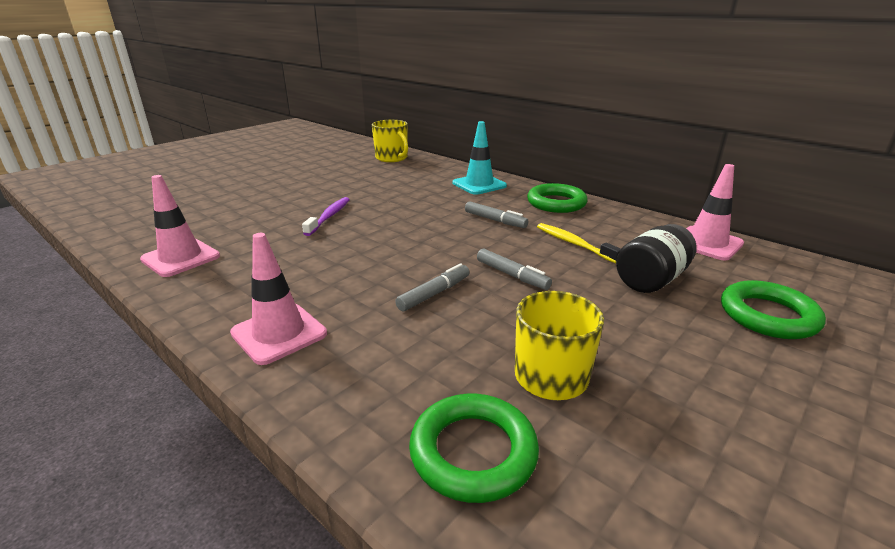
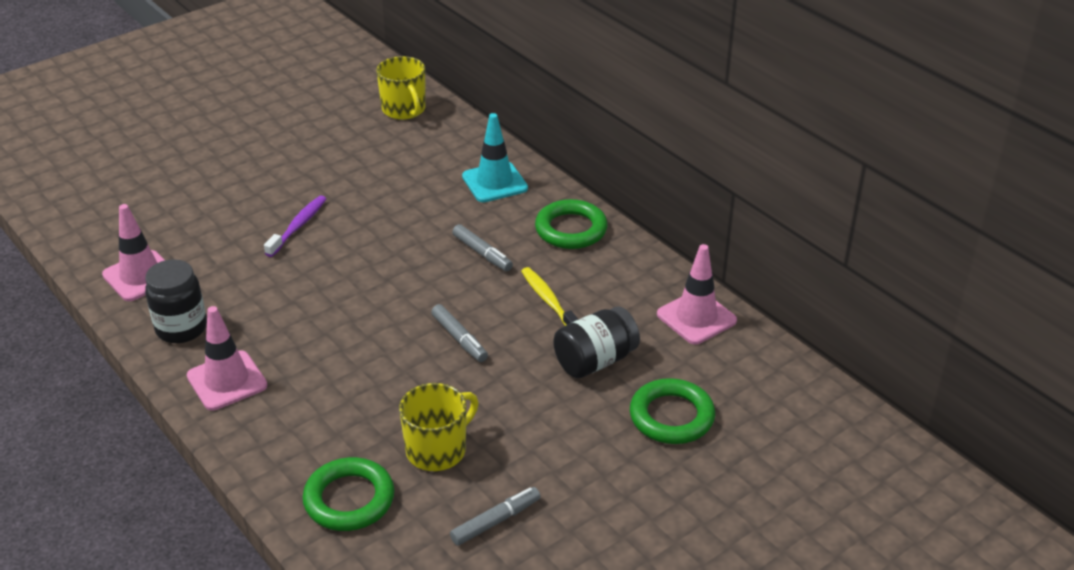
camera: 10 degrees right, 10 degrees up
(223, 293) = (181, 328): none -> black jar
(434, 293) = (374, 353): grey marker -> grey marker (495, 521)

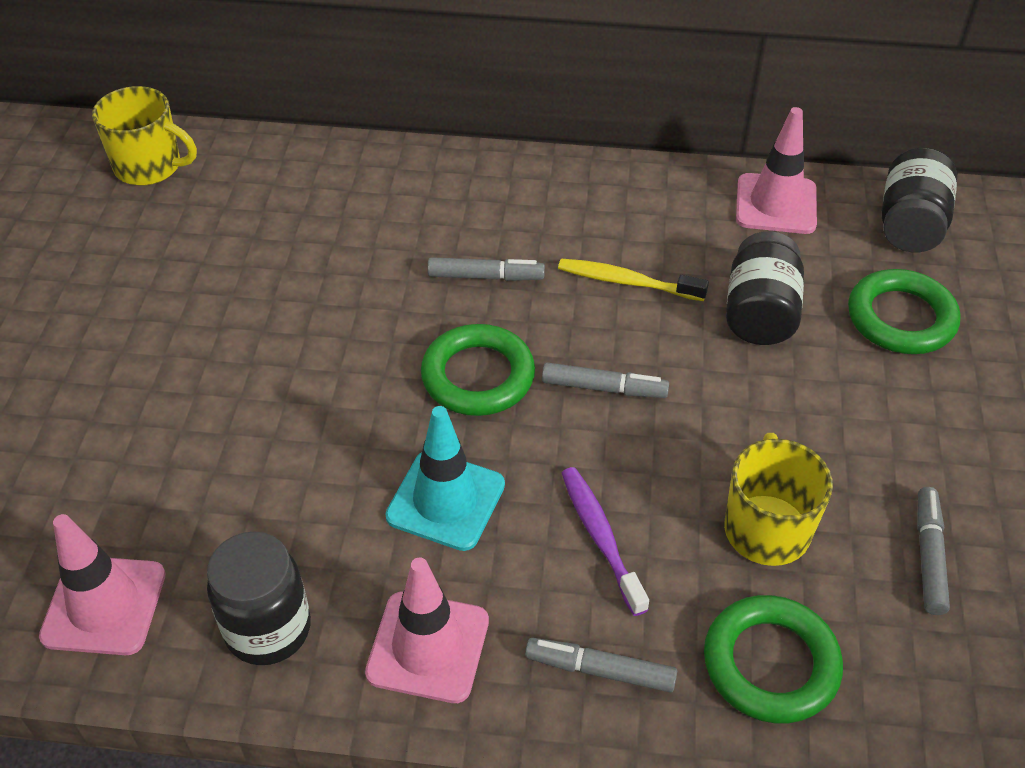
camera: 45 degrees left, 10 degrees up
(277, 443) = (600, 670): none -> grey marker
(298, 226) = (226, 389): purple toothbrush -> purple toothbrush (600, 537)
(494, 182) = (381, 189): turquoise traffic cone -> turquoise traffic cone (446, 500)
(571, 229) = (535, 191): green ring -> green ring (478, 376)
(762, 378) = (910, 224): none -> black jar

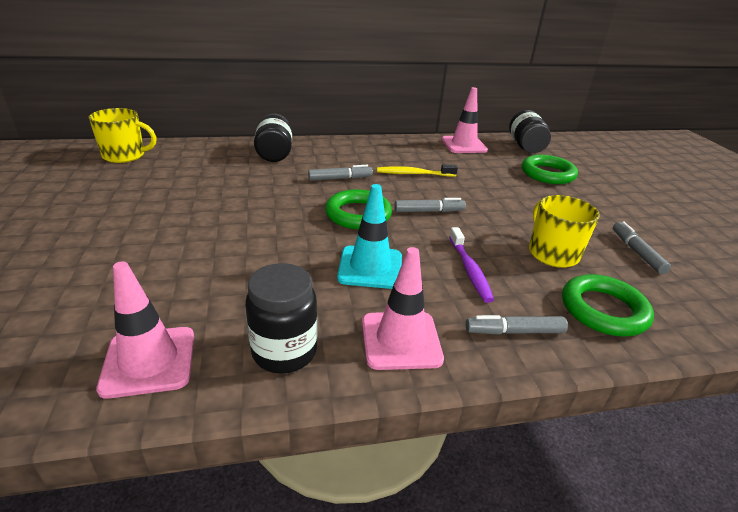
camera: 20 degrees left, 15 degrees down
(600, 537) = (469, 270): purple toothbrush -> purple toothbrush turned 150 degrees counterclockwise
(760, 313) = (484, 178): black jar -> black jar (274, 153)

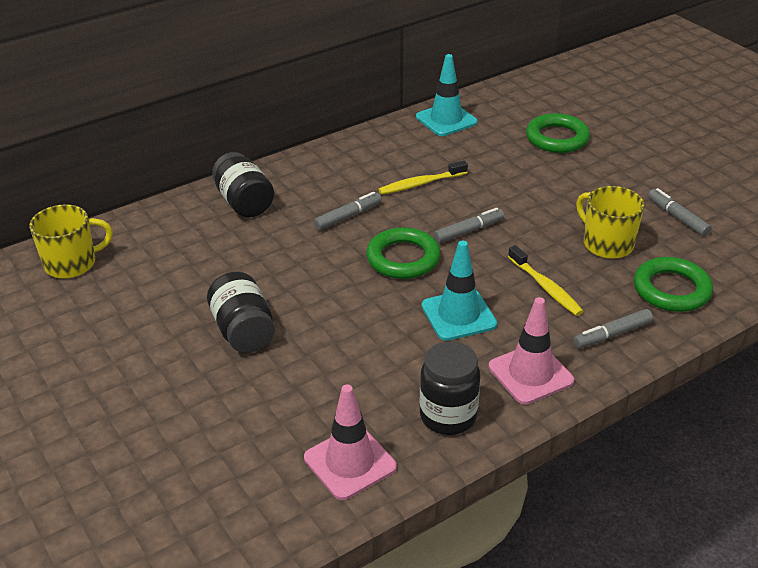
camera: 20 degrees left, 5 degrees up
(464, 145) = (446, 120): pink traffic cone -> turquoise traffic cone
(469, 270) = (546, 287): purple toothbrush -> yellow toothbrush
(525, 146) = (514, 101): black jar -> black jar (243, 331)

